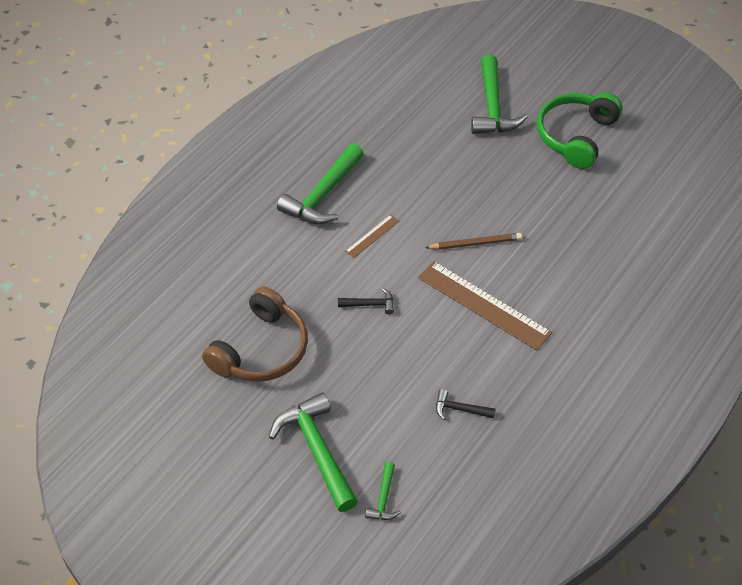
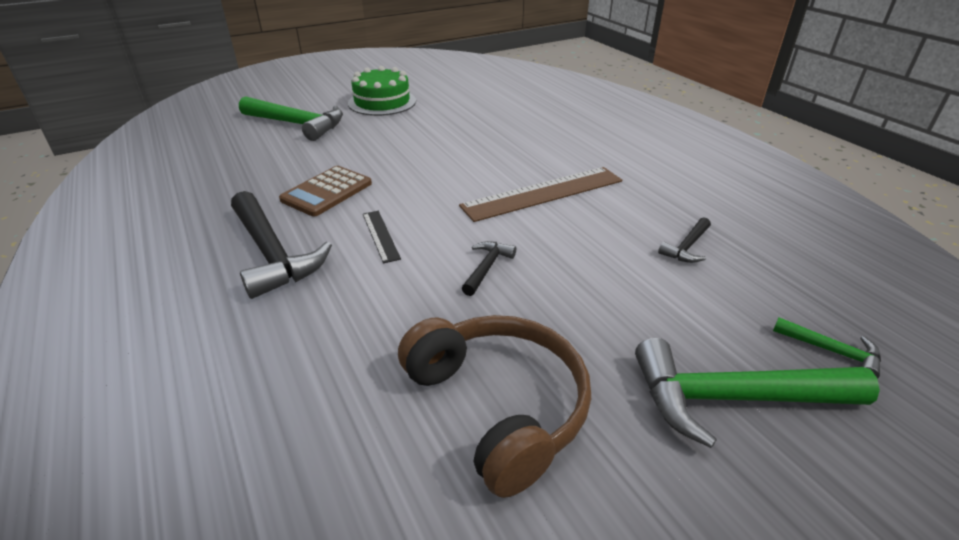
camera: 65 degrees left, 15 degrees down
(323, 195) = (272, 254): green hammer -> black hammer
(372, 236) = (380, 235): brown ruler -> black ruler
(405, 181) = (327, 192): none -> brown calculator
(475, 243) = (457, 176): brown pencil -> none
(575, 136) = (382, 102): green headphones -> green cake

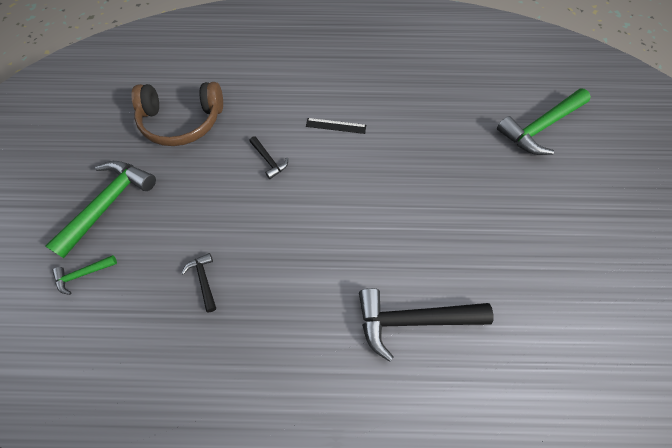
camera: 120 degrees right, 25 degrees up
(272, 254) = (349, 78): black hammer -> black hammer (412, 321)
(327, 192) = (407, 116): brown calculator -> none
(382, 102) = (575, 203): green cake -> none
(543, 193) = (326, 237): brown ruler -> none

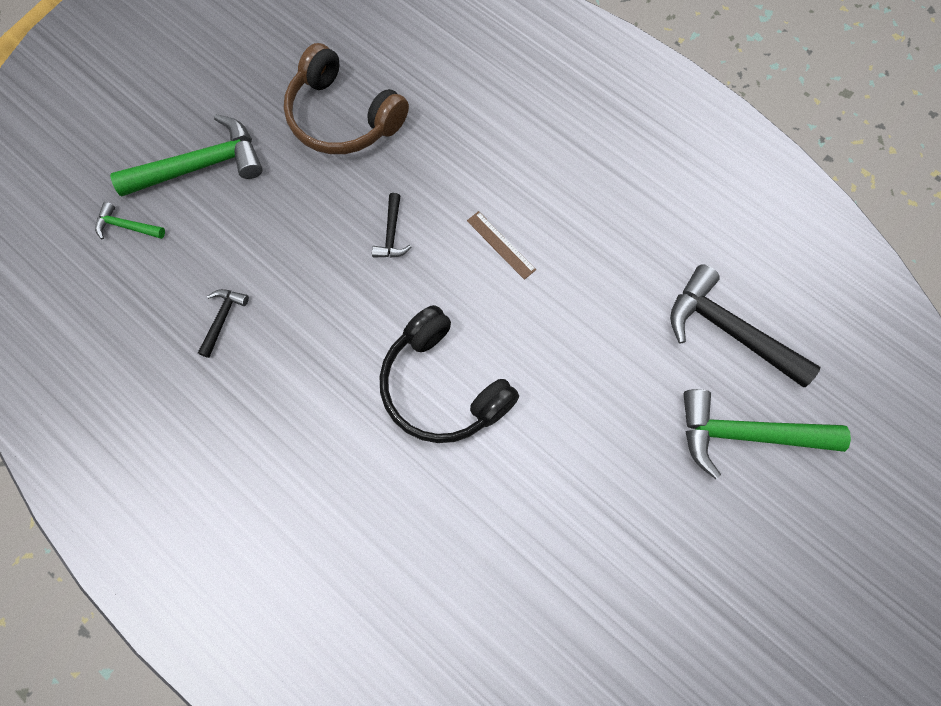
camera: 40 degrees right, 10 degrees up
(336, 126) = (501, 245): black ruler -> brown ruler
(375, 217) = (442, 387): none -> black headphones
(412, 321) = (375, 524): black hammer -> black hammer (728, 330)

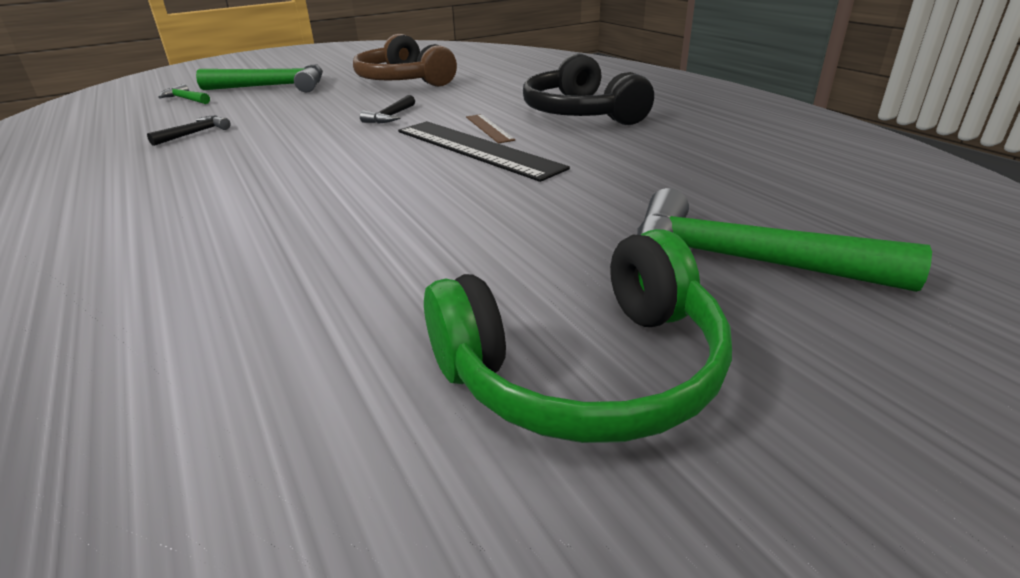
camera: 20 degrees right, 40 degrees down
(442, 387) = (351, 182): black headphones -> black headphones (580, 113)
(511, 296) = (476, 149): none -> black ruler
(688, 565) = (585, 370): none -> green headphones
(728, 330) = (735, 190): black hammer -> none

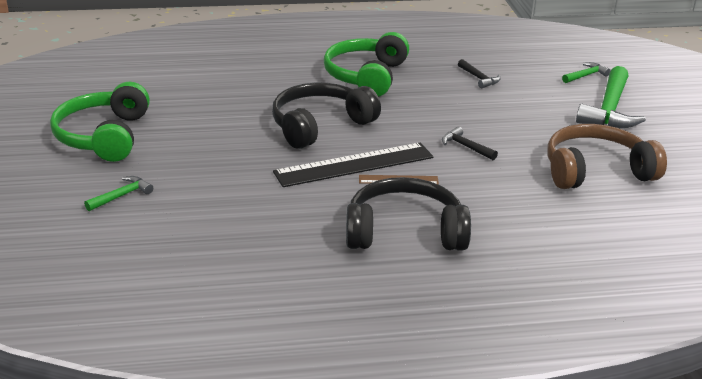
camera: 110 degrees right, 0 degrees up
(188, 189) = (366, 76): none -> green headphones
(383, 184) = (320, 125): none -> black headphones
(741, 261) = (122, 196): green hammer -> green hammer, size x0.48

